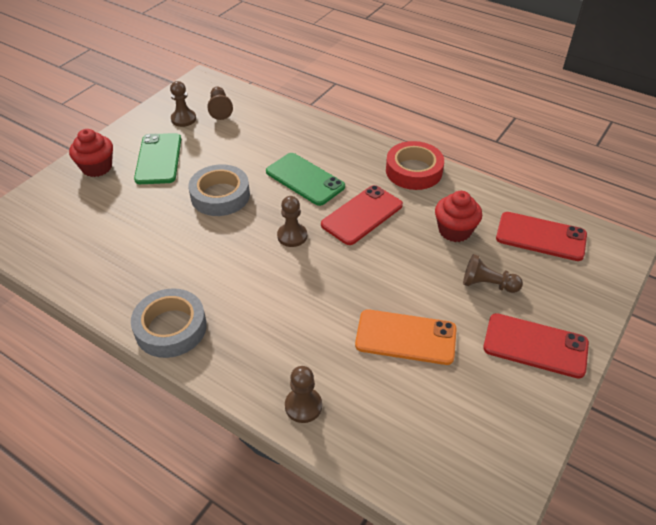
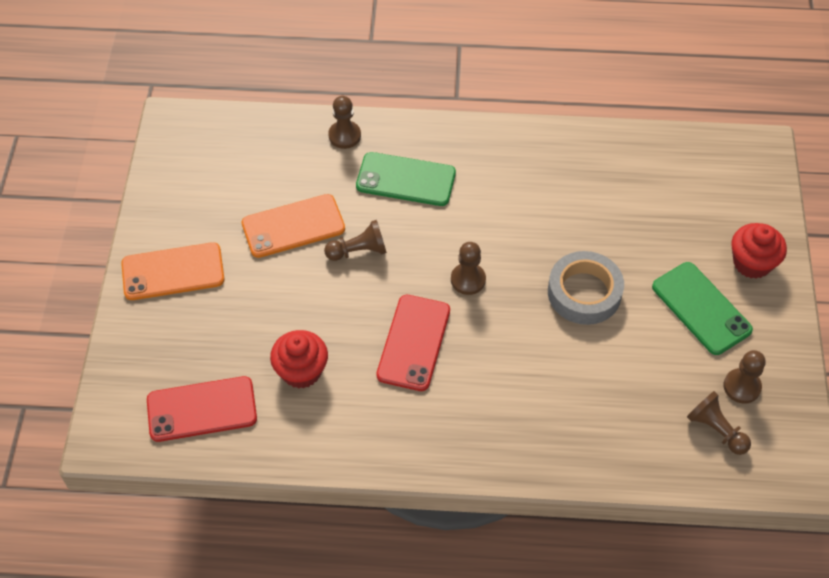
camera: 150 degrees right, 10 degrees up
(171, 328) = (499, 142): grey tape -> none
(305, 179) = (512, 363): green phone -> green phone (406, 180)
(413, 171) = (393, 443): red tape -> none
(487, 284) = (239, 317): brown pawn -> brown pawn (359, 251)
(535, 345) = (173, 272): red phone -> orange phone

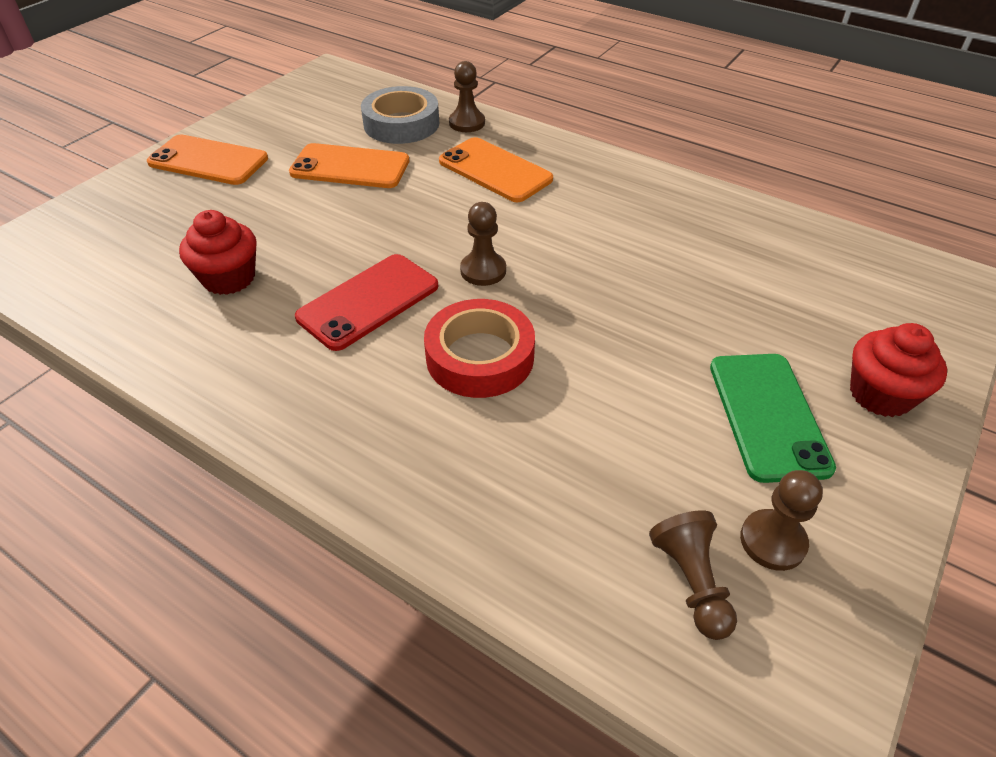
camera: 30 degrees right, 10 degrees down
(202, 409) = (102, 270): red phone -> none
(359, 251) = (392, 206): brown pawn -> none
(406, 180) = (495, 170): green phone -> orange phone
(516, 349) = (480, 357): none -> red tape
(584, 293) = (613, 335): grey tape -> grey tape (401, 124)

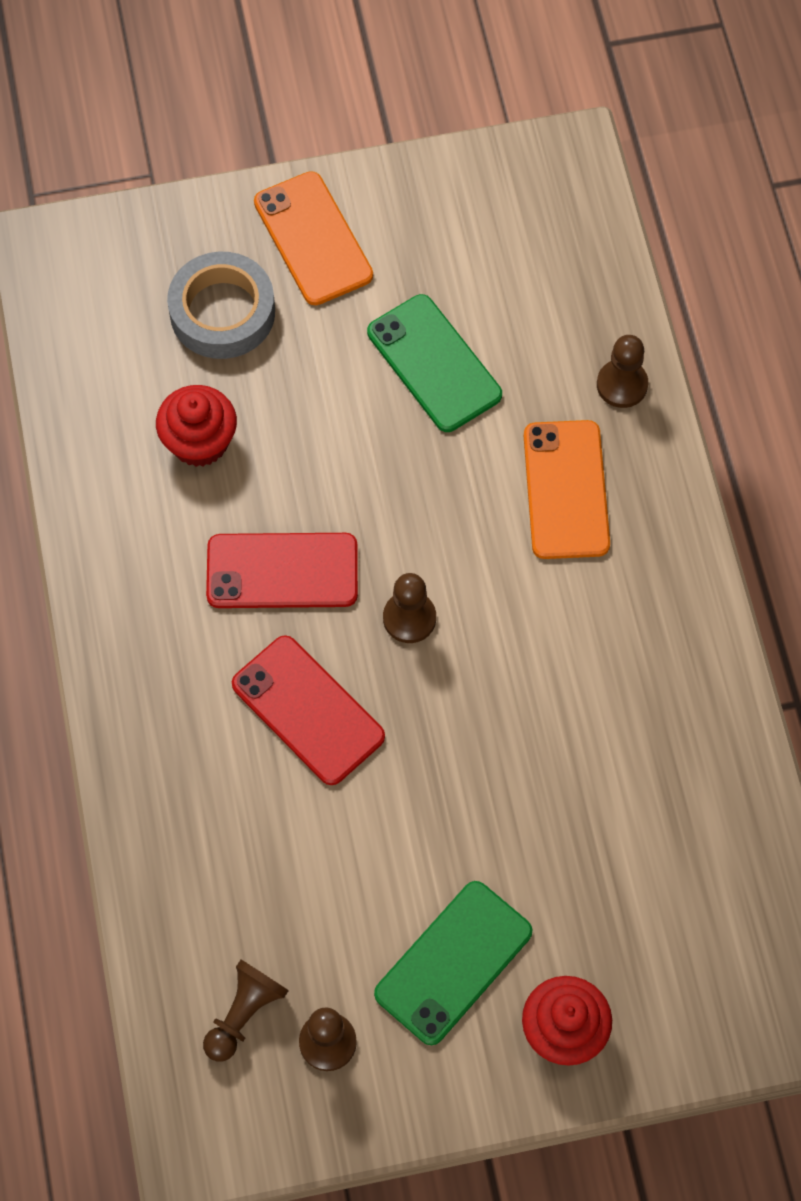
camera: 45 degrees right, 20 degrees up
(350, 167) = (434, 364): orange phone -> green phone
(401, 124) = (553, 329): grey tape -> grey tape (222, 312)
(480, 357) = (307, 710): red tape -> red phone

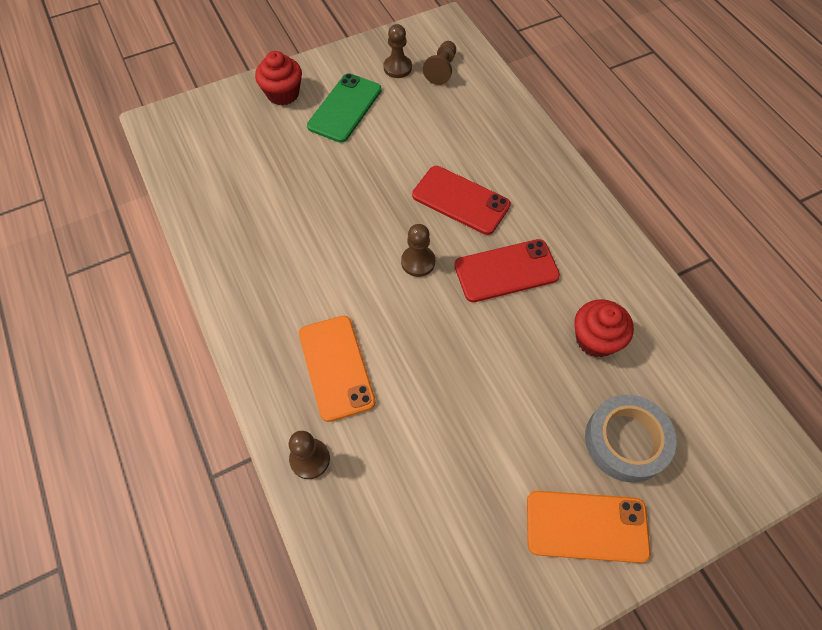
camera: 165 degrees right, 5 degrees down
(313, 239) = (586, 526): orange phone -> orange phone turned 45 degrees counterclockwise
(434, 364) = (455, 439): green phone -> none

